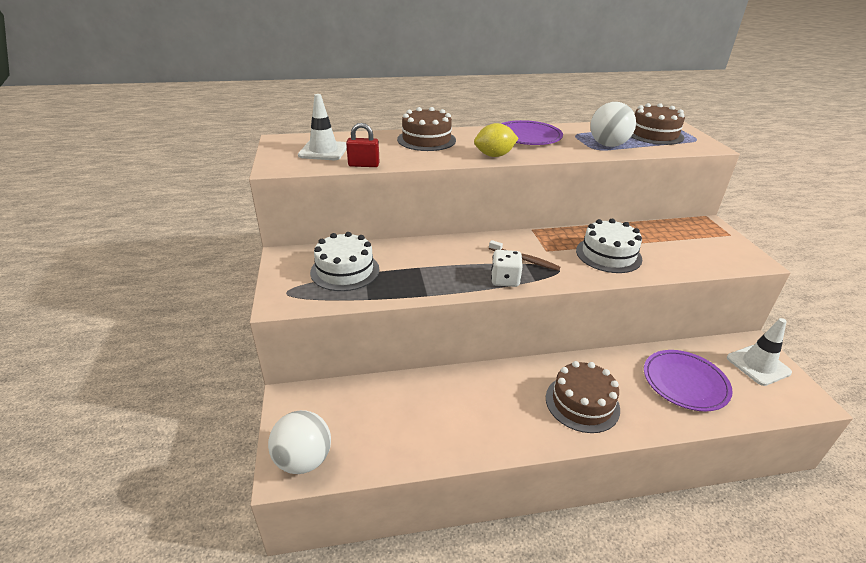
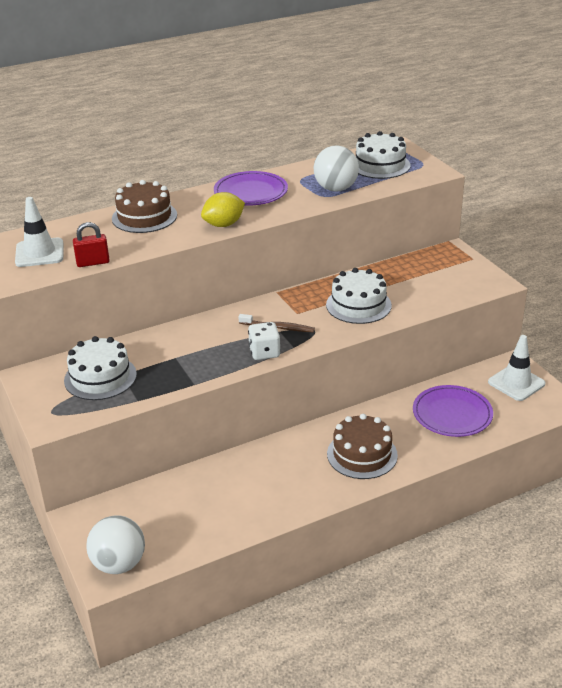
camera: 15 degrees left, 0 degrees up
(654, 134) = (380, 165): brown cake -> white cake

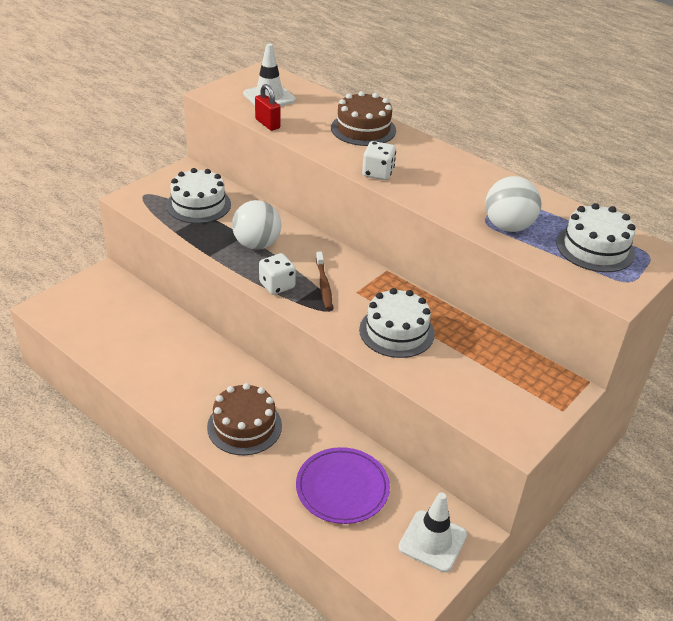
camera: 65 degrees right, 5 degrees up
(119, 564) = (59, 310): white ball -> white ball (257, 244)
(223, 224) = (378, 173): yellow lemon -> white dice
(251, 192) = (456, 175): purple plate -> none

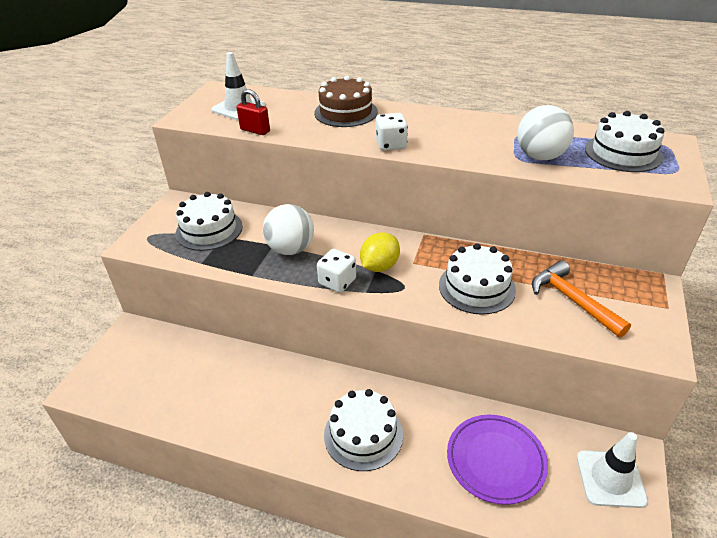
camera: 20 degrees left, 0 degrees up
(244, 426) = (363, 434): brown cake -> white cake
(323, 285) = (379, 266): brown toothbrush -> yellow lemon
(476, 373) = (572, 300): none -> orange hammer

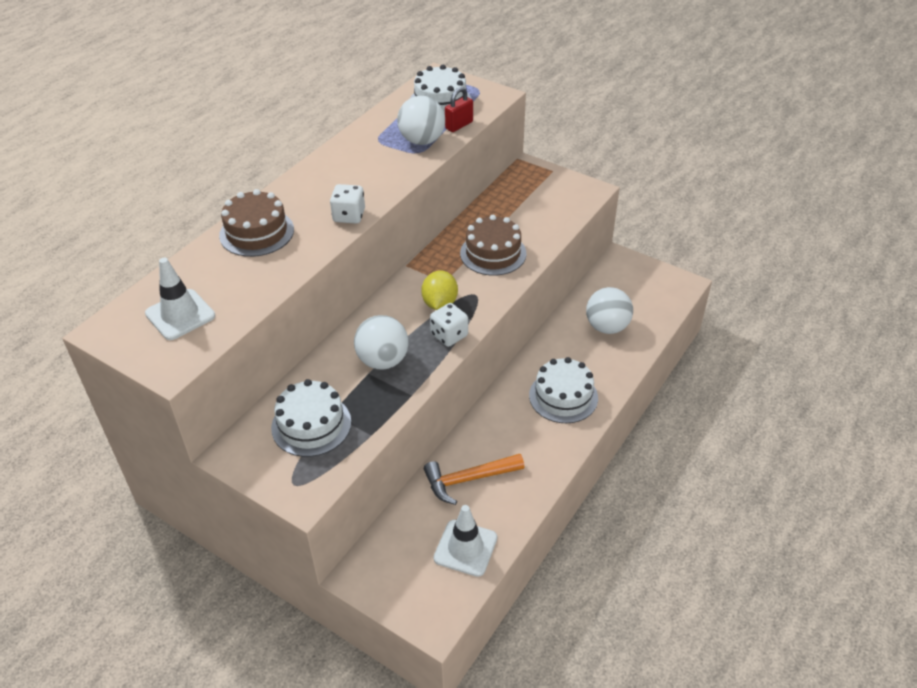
camera: 75 degrees left, 5 degrees up
(255, 130) = (252, 306): red padlock -> red padlock (459, 125)
(379, 266) = (440, 303): yellow lemon -> yellow lemon turned 45 degrees clockwise
(476, 287) = (493, 253): white cake -> brown cake
(495, 460) = (607, 327): purple plate -> white ball
(572, 300) = (528, 210): orange hammer -> orange hammer (468, 479)
(610, 479) = (635, 277): white traffic cone -> white traffic cone (465, 548)

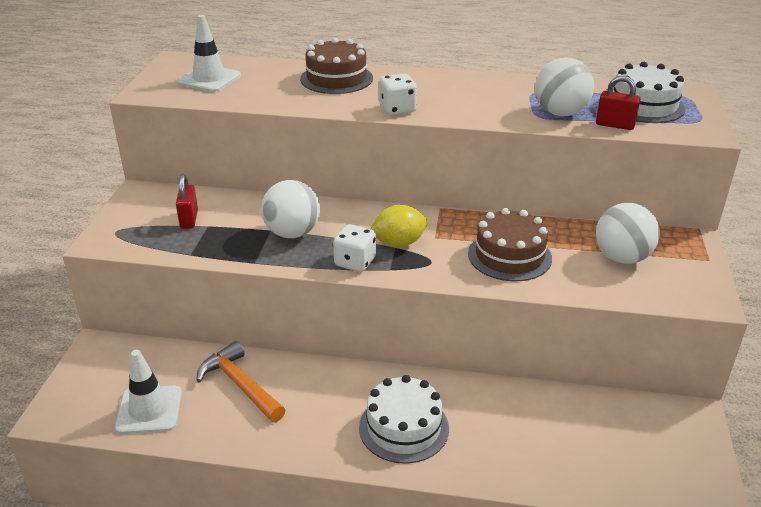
camera: 65 degrees right, 10 degrees down
(311, 425) = (189, 219): white cake -> red padlock
(607, 327) = (552, 436): white ball -> white ball (622, 257)

